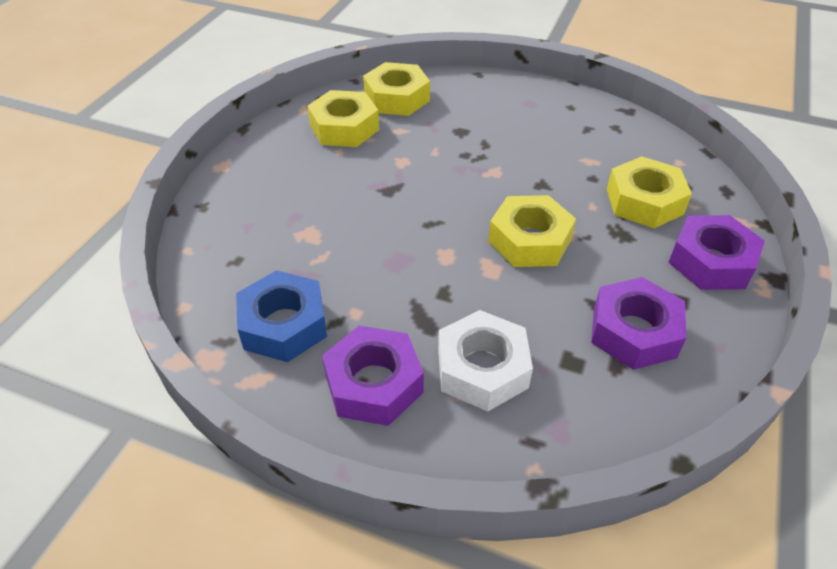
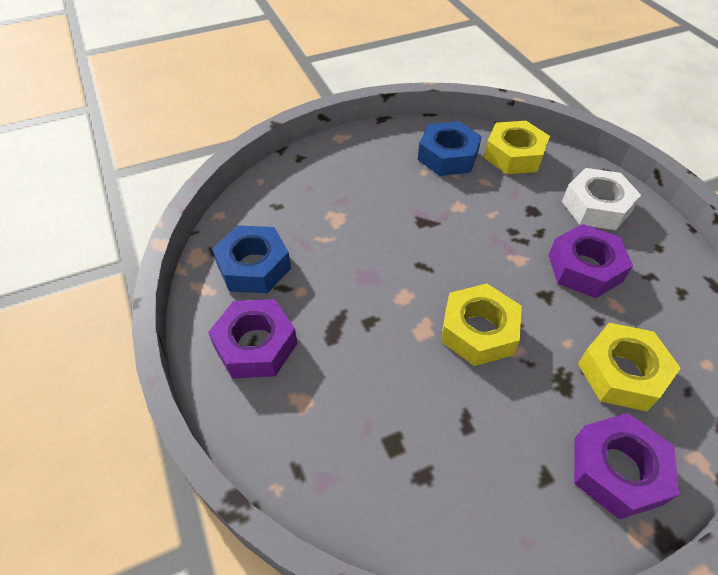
camera: 45 degrees right, 5 degrees up
(344, 128) = (447, 156): yellow nut -> blue nut
(482, 368) = (328, 393): white nut -> white nut (596, 206)
(634, 332) = (469, 465): purple nut -> purple nut (585, 268)

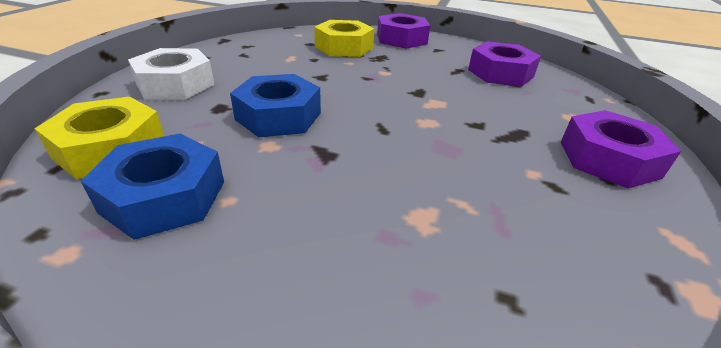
camera: 140 degrees left, 15 degrees down
(254, 266) = (591, 226): blue nut -> blue nut (278, 116)
(478, 331) = (397, 85): yellow nut -> none
(585, 268) = (269, 71): purple nut -> purple nut (500, 73)

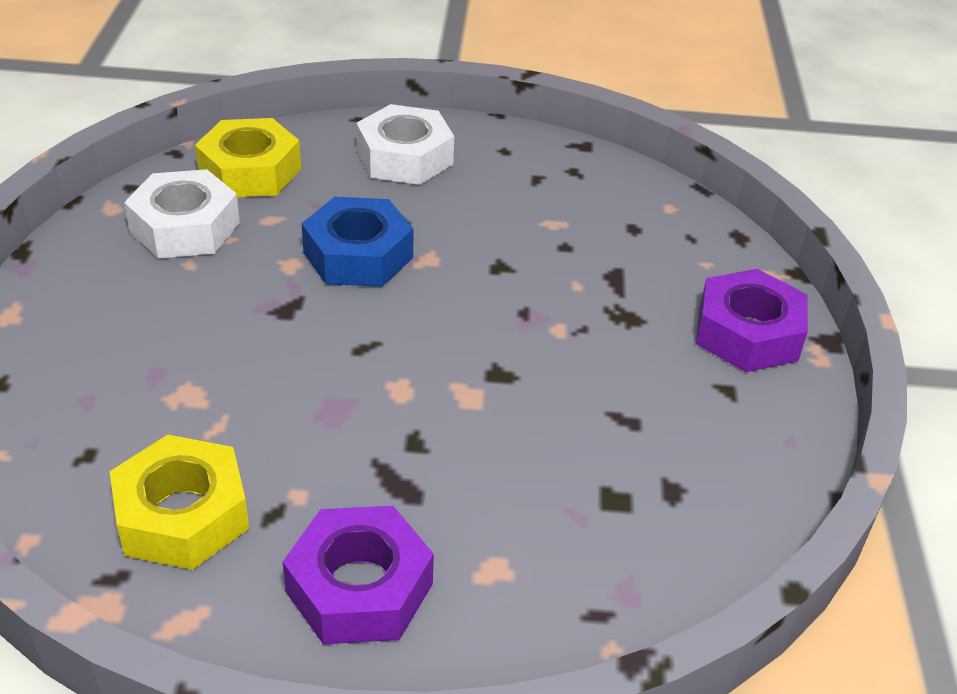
camera: 75 degrees right, 5 degrees up
(164, 196) = (185, 227): blue nut -> white nut
(344, 47) = (642, 268): yellow nut -> yellow nut (182, 515)
(500, 73) = (649, 481): purple nut -> none

